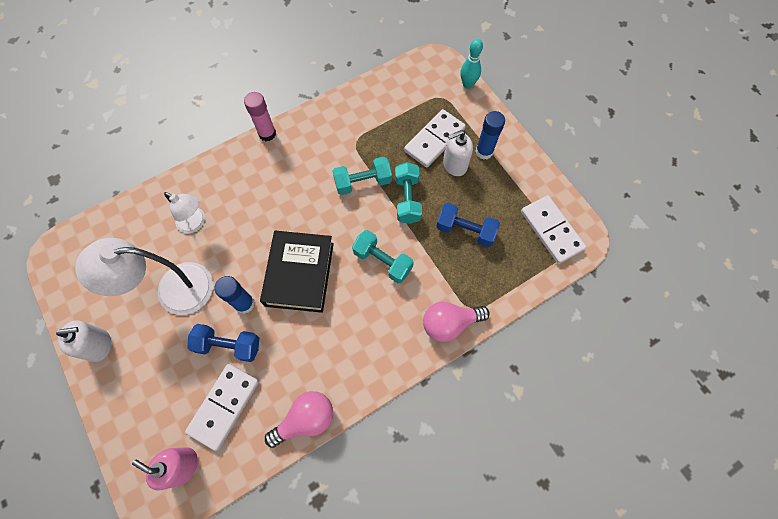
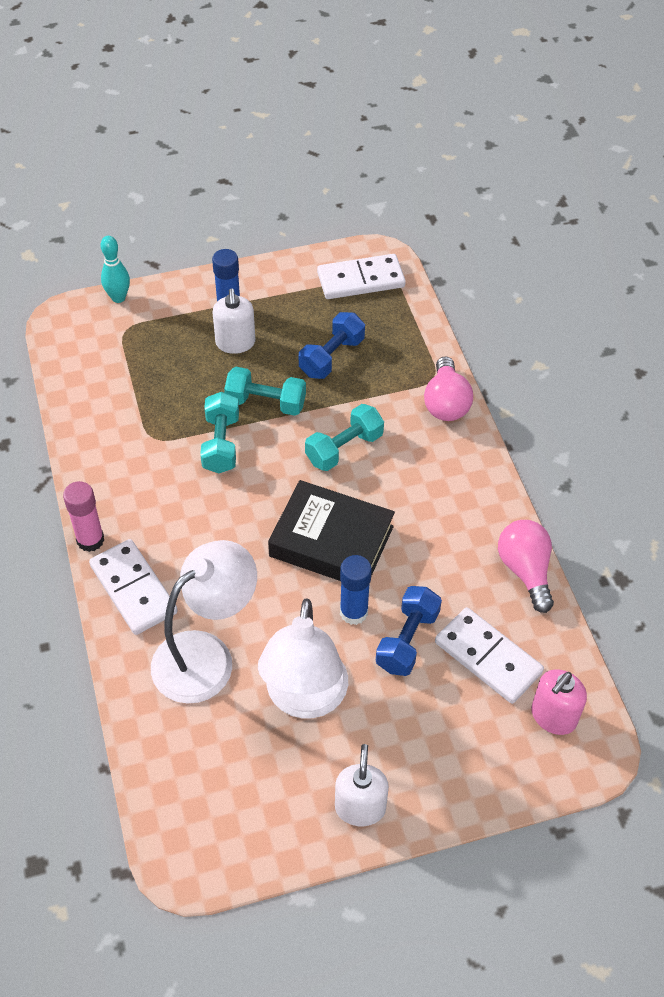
camera: 75 degrees left, 15 degrees down
(195, 223) = (206, 656): white lamp -> white lamp, size x1.77
(434, 140) = (189, 353): white domino -> white domino (133, 589)

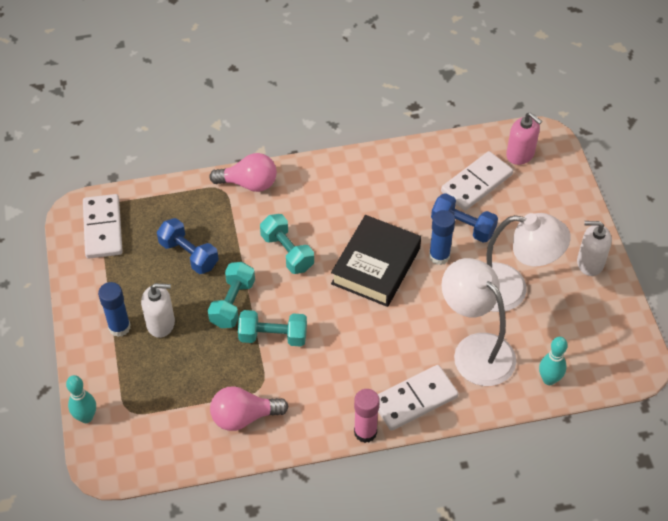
camera: 85 degrees left, 0 degrees up
(161, 745) = (549, 379): none -> turquoise bowling pin
(525, 570) = (407, 154): pink light bulb -> pink light bulb (244, 417)

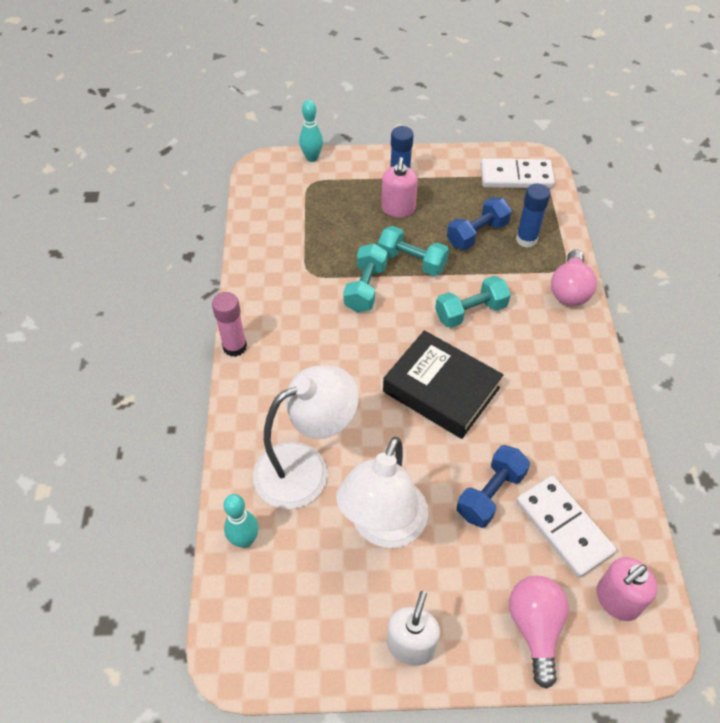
camera: 100 degrees right, 0 degrees up
(161, 323) = (398, 209): white soap dispenser -> pink soap dispenser
(244, 417) = (281, 257): pink light bulb -> pink light bulb (535, 628)
(414, 399) = (259, 396): white domino -> none
(439, 256) = (446, 457): blue glue stick -> blue glue stick (526, 239)

